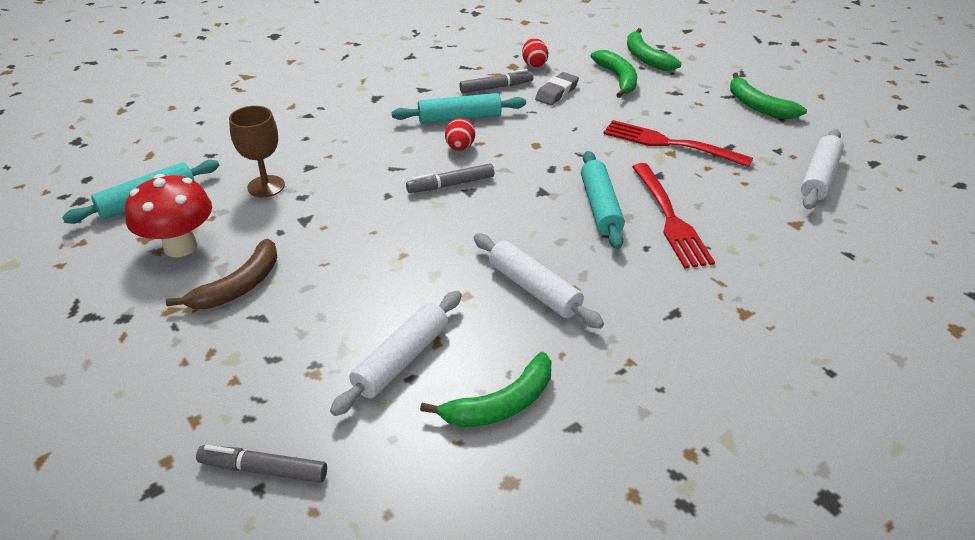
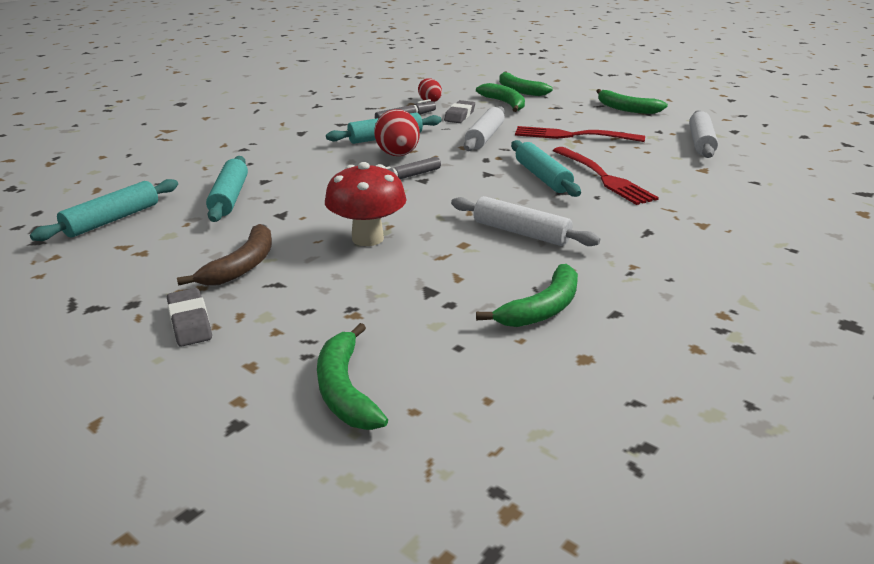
camera: 15 degrees left, 10 degrees down
(164, 353) = (190, 322): none -> grey eraser
(180, 247) = (165, 247): red mushroom -> red mushroom (367, 238)
(263, 470) = (345, 389): grey marker -> green banana
(266, 186) = (229, 197): brown goblet -> turquoise rolling pin
(401, 360) = (432, 293): white rolling pin -> white rolling pin (485, 137)
(460, 148) = (398, 155): red egg -> red egg, size x1.63

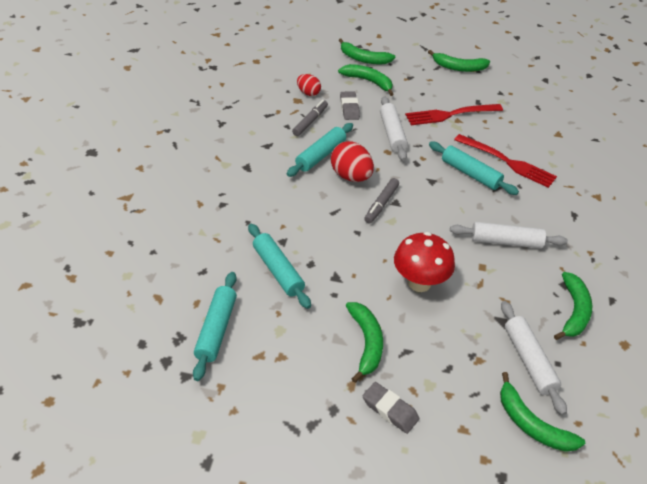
camera: 30 degrees left, 15 degrees up
(242, 266) = (366, 343): brown banana -> green banana
(701, 142) = (535, 100): white rolling pin -> white rolling pin (529, 361)

